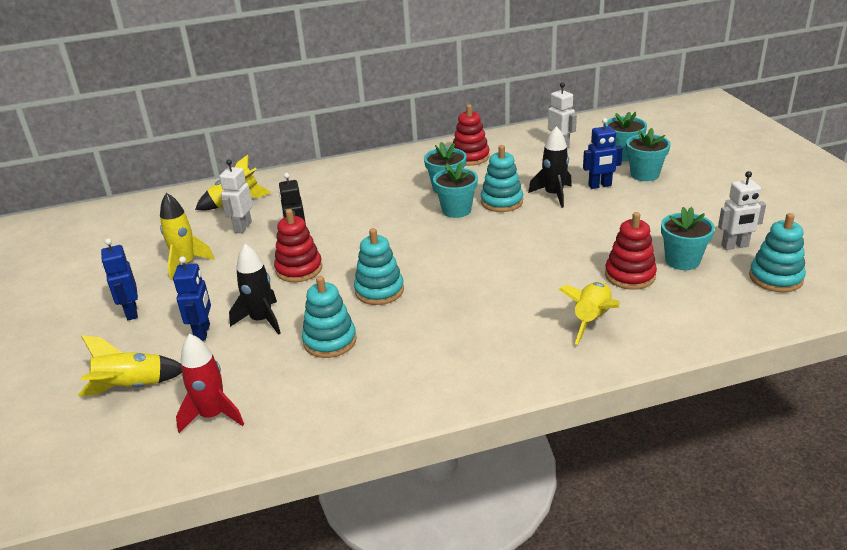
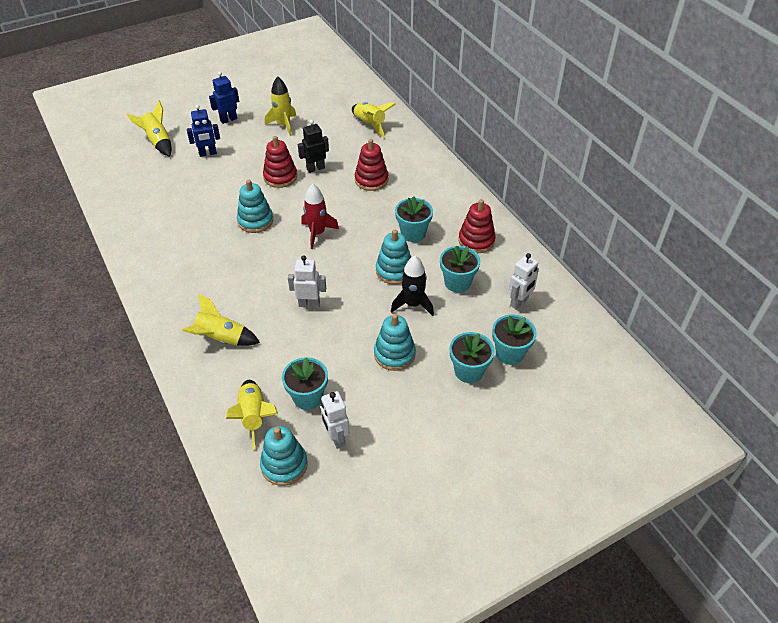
camera: 75 degrees right, 15 degrees up
(213, 415) = (131, 178): red rocket -> red rocket (317, 233)
(242, 227) = (333, 137): white robot -> white robot (309, 304)
(261, 320) = (220, 174): black rocket -> none
(330, 341) = (198, 209): turquoise stacking toy -> turquoise stacking toy (394, 354)
(456, 210) = (375, 244): turquoise flower pot -> turquoise flower pot (457, 282)
(600, 186) = (437, 337): blue robot -> none
(630, 275) = (282, 361): red stacking toy -> red stacking toy (371, 180)
(713, 296) = (253, 416): none -> yellow rocket

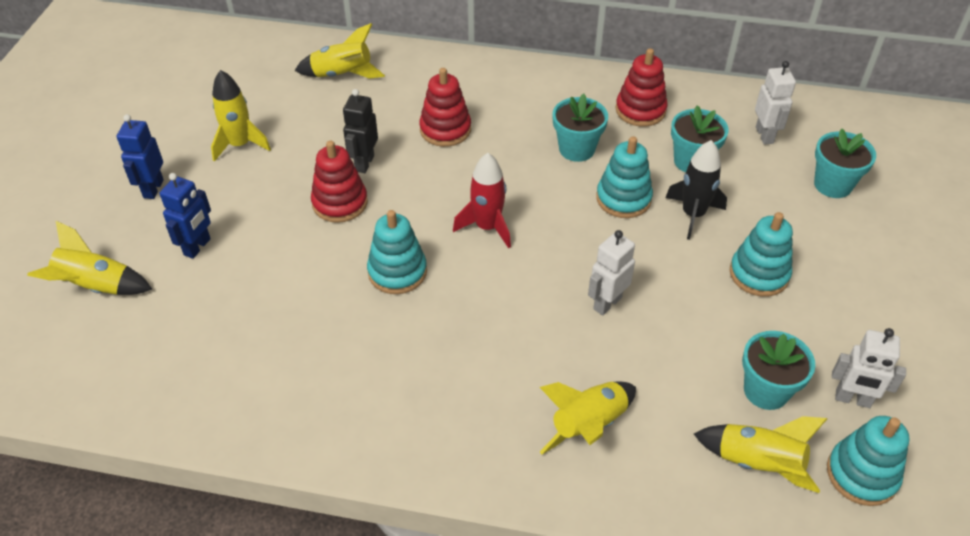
camera: 50 degrees left, 0 degrees up
(469, 371) = (834, 230): turquoise flower pot -> none

